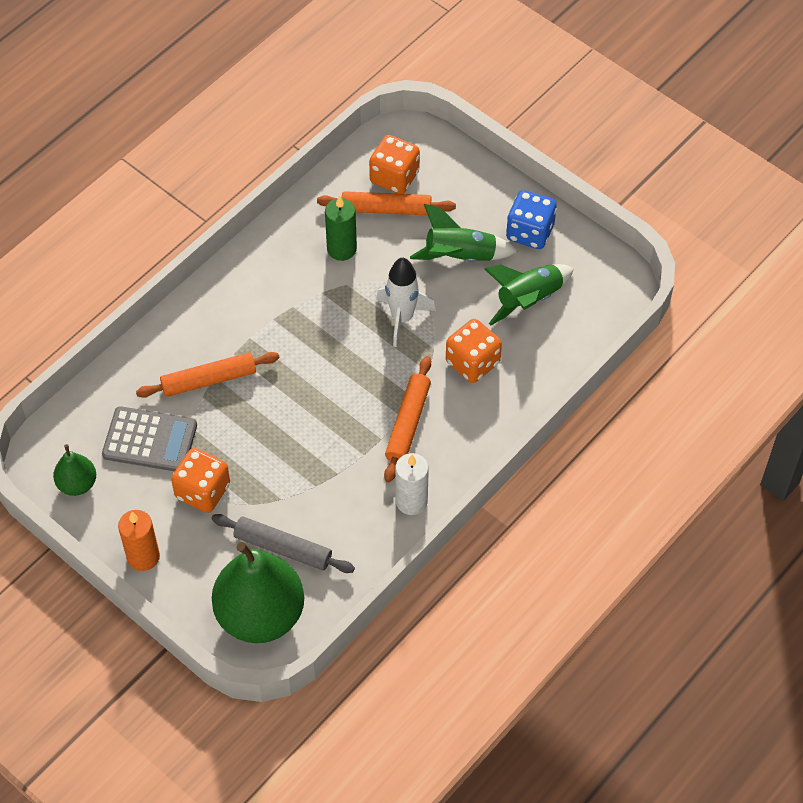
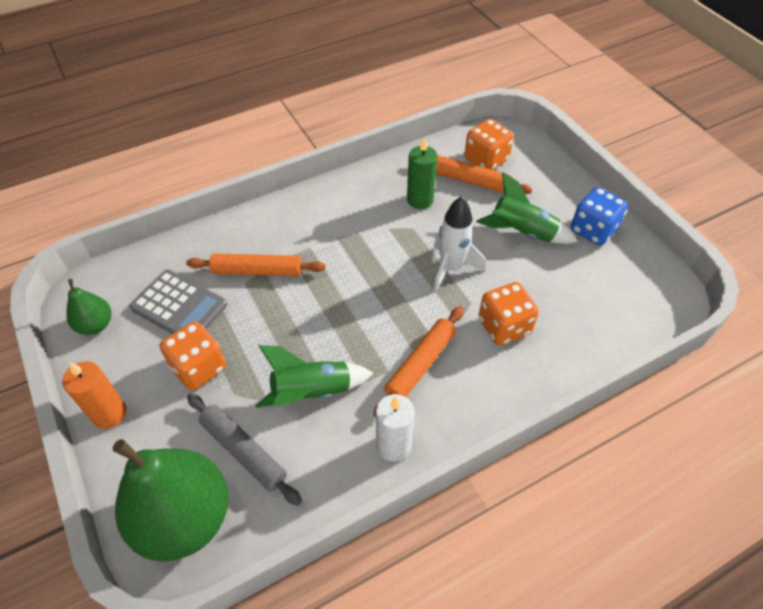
camera: 20 degrees right, 5 degrees down
(529, 300) = (576, 286): green rocket -> green rocket (312, 392)

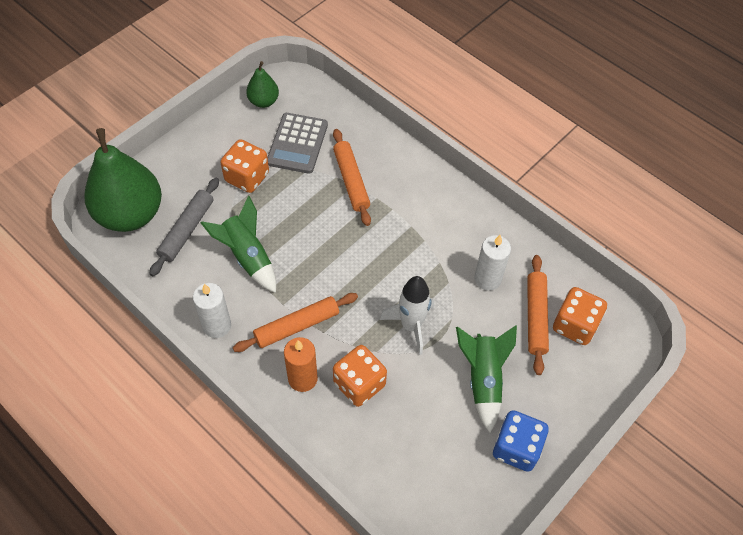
camera: 70 degrees right, 5 degrees up
(109, 413) = (195, 141): orange candle -> orange candle (302, 378)
(420, 200) = (487, 279): green candle -> white candle
(420, 364) = (297, 326): orange rolling pin -> orange rolling pin turned 45 degrees counterclockwise

